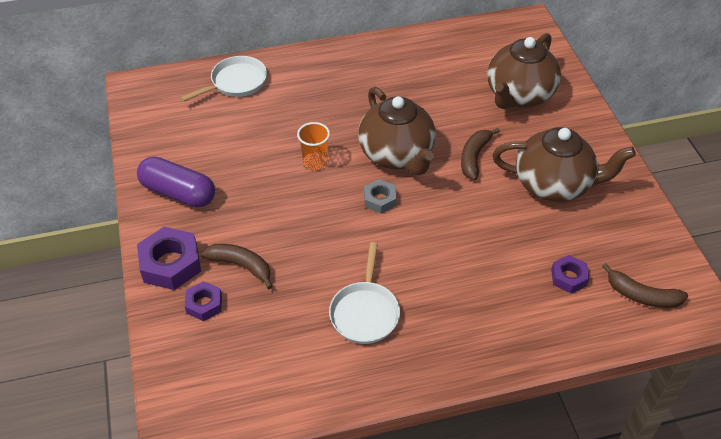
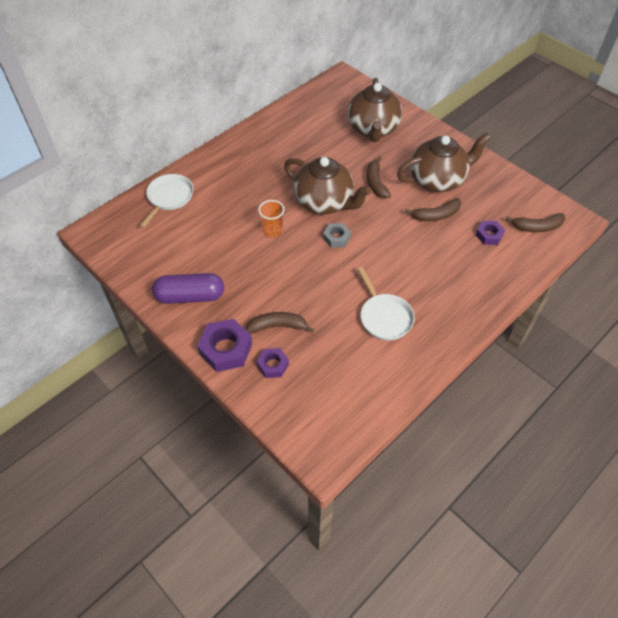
camera: 30 degrees left, 5 degrees up
(519, 225) = (436, 215): none -> brown banana

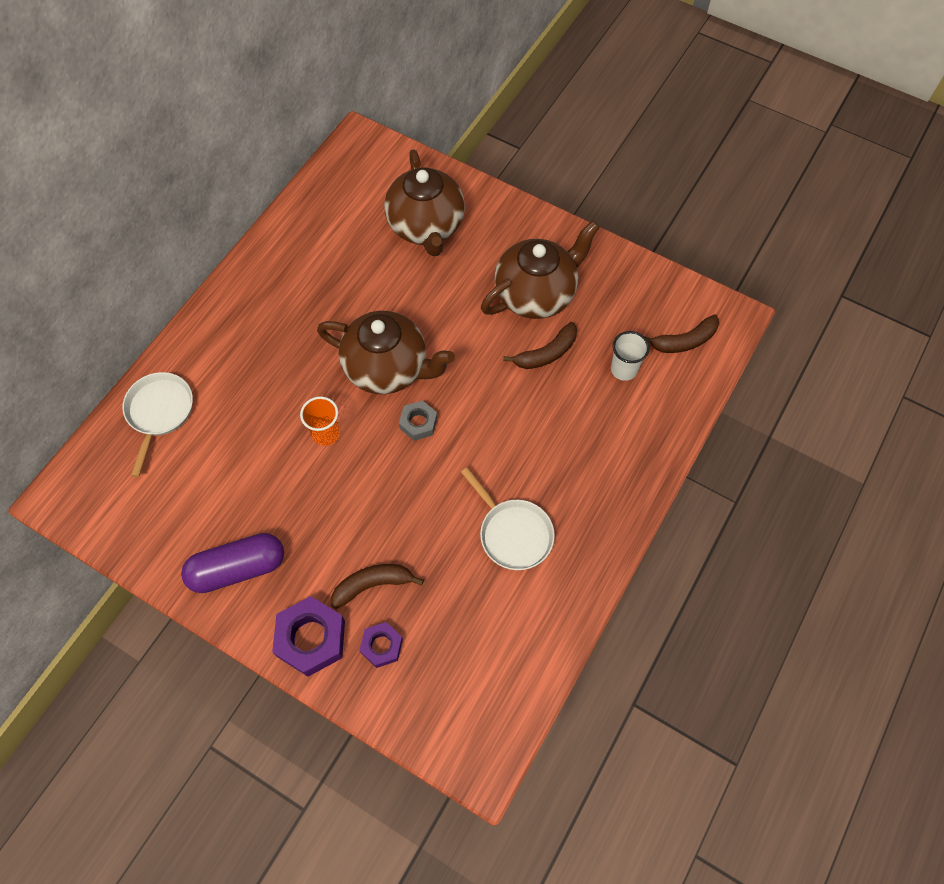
camera: 15 degrees left, 10 degrees up
(376, 183) = (451, 318): brown banana -> none
(489, 235) = (624, 369): purple nut -> white cup

